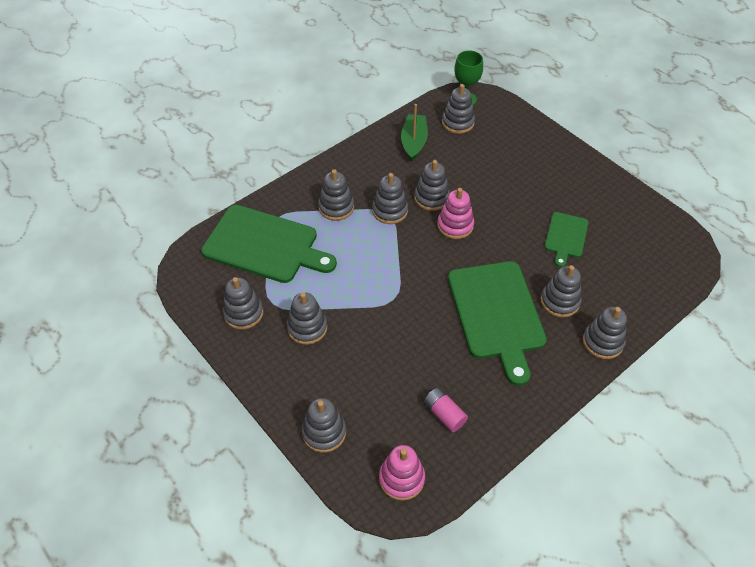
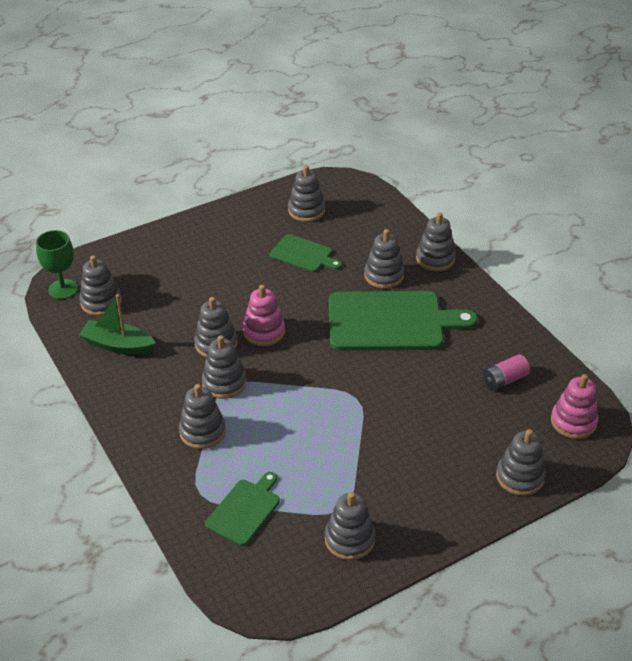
camera: 80 degrees left, 10 degrees down
(264, 245) = (245, 510): green cutting board -> green cutting board, size x0.52
(307, 328) = (382, 478): grey stacking toy -> grey stacking toy (306, 210)

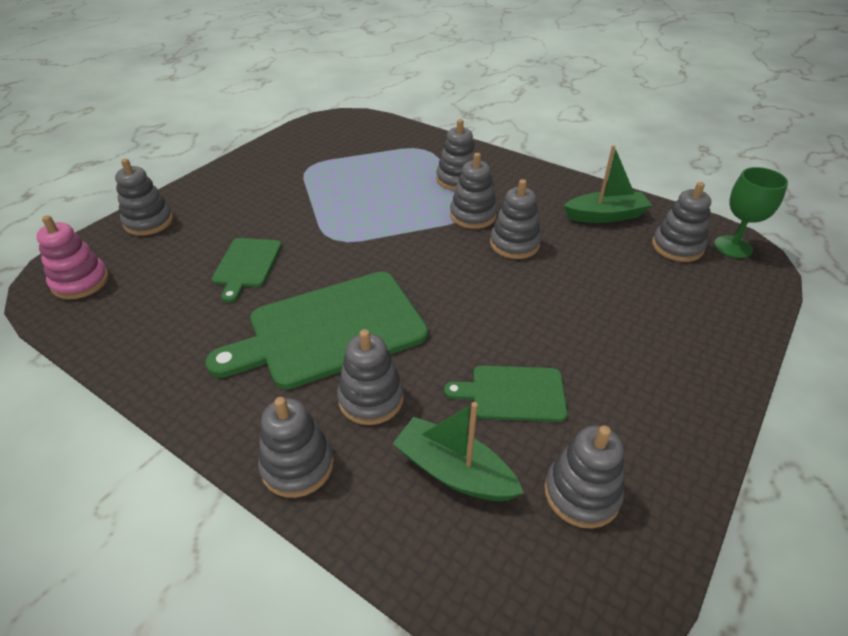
camera: 155 degrees right, 0 degrees up
(245, 510) = (383, 149): green cutting board -> green cutting board (246, 265)
(264, 332) = (476, 271): pink stacking toy -> none
(349, 539) = (293, 154): grey stacking toy -> none
(359, 234) = (454, 471): none -> green boat
(504, 380) = (164, 303): pink battery -> none

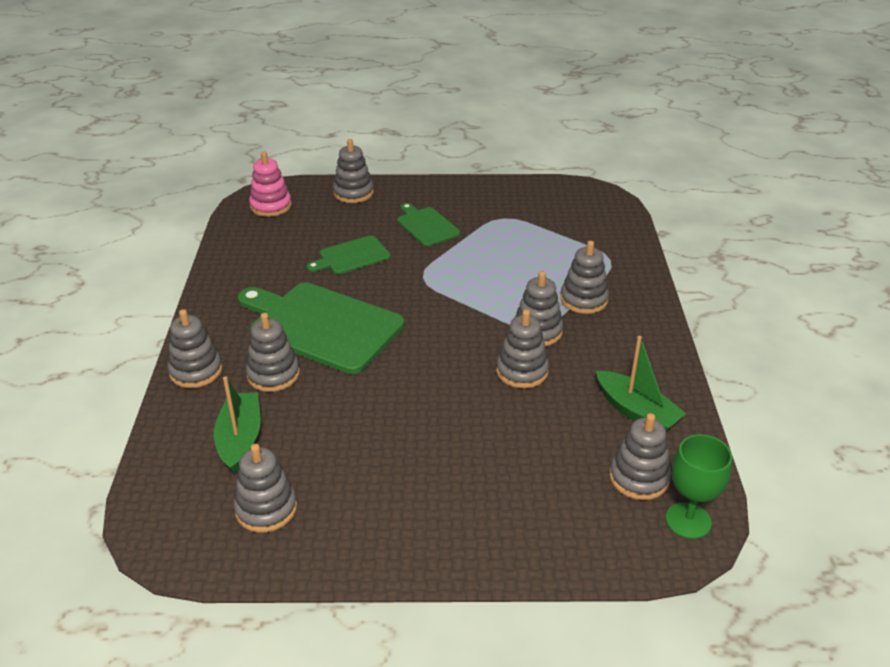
camera: 55 degrees right, 5 degrees down
(513, 393) = (335, 440): green cutting board -> green cutting board (426, 225)

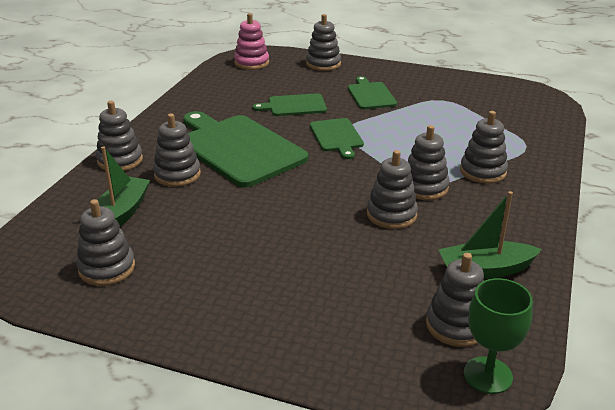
camera: 20 degrees right, 5 degrees down
(418, 288) = (336, 137): none -> green cutting board
(636, 412) = (485, 270): green boat -> green boat turned 105 degrees clockwise

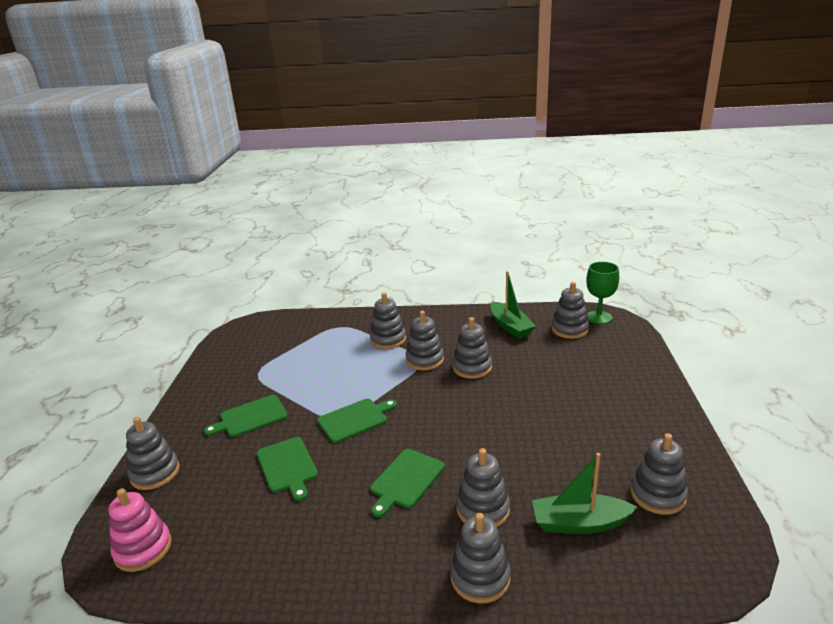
camera: 105 degrees left, 5 degrees down
(239, 148) = (405, 480): green cutting board -> green cutting board, size x0.52

